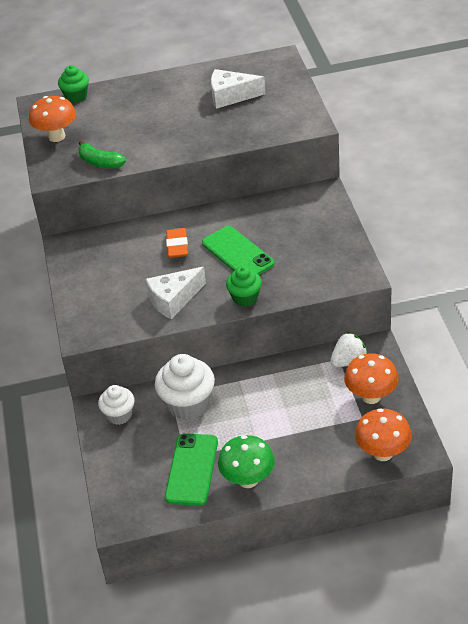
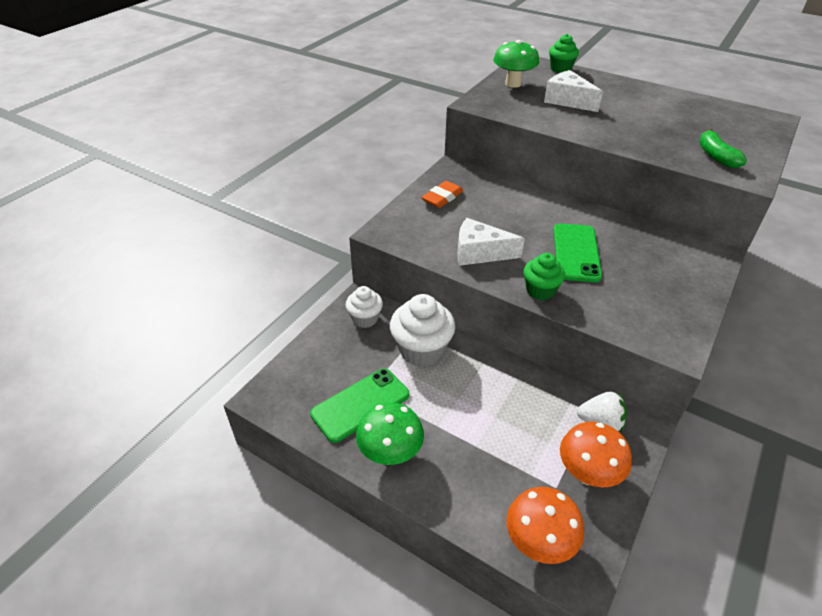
camera: 40 degrees right, 0 degrees up
(56, 136) = (513, 84): orange mushroom -> green mushroom
(100, 162) = (522, 113): green banana -> green banana (716, 156)
(177, 246) = (532, 217): orange eraser -> orange eraser (442, 198)
(231, 96) = (691, 123): white cheese -> white cheese (567, 100)

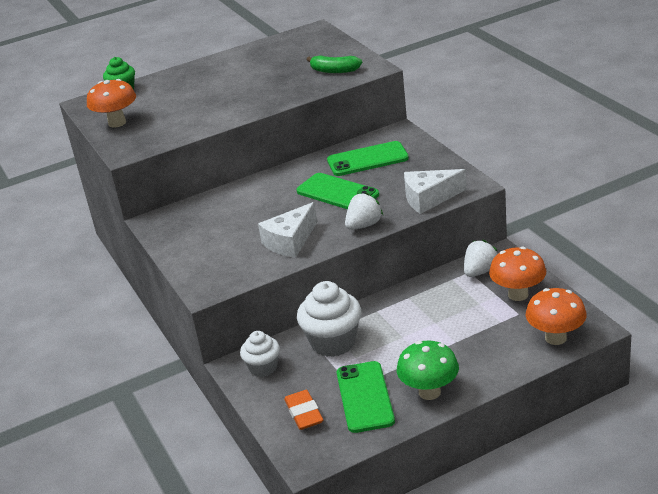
camera: 55 degrees left, 10 degrees down
(442, 198) = (192, 240): orange eraser -> orange eraser (304, 413)
(513, 84) = (117, 123): green mushroom -> orange mushroom
(540, 290) = (364, 225): green cupcake -> white strawberry
(567, 100) = (181, 105): white cheese -> white cheese (429, 198)
(647, 251) = (367, 159): none -> green phone

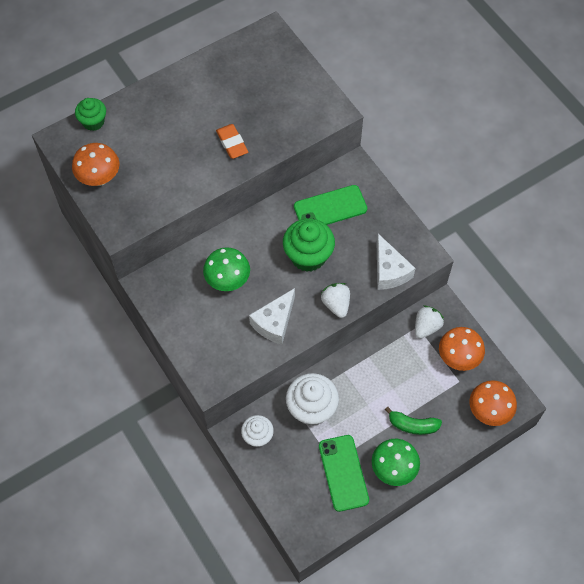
camera: 10 degrees left, 30 degrees up
(244, 214) = (228, 281): none -> green mushroom
(304, 413) = (297, 489): orange eraser -> orange eraser (232, 143)
(334, 71) = (298, 111): green banana -> green banana (412, 425)
(337, 193) = (308, 256): green phone -> green cupcake
(364, 225) = (336, 304): white strawberry -> white strawberry turned 60 degrees counterclockwise
(429, 198) = (389, 271): white cheese -> white cheese turned 90 degrees counterclockwise

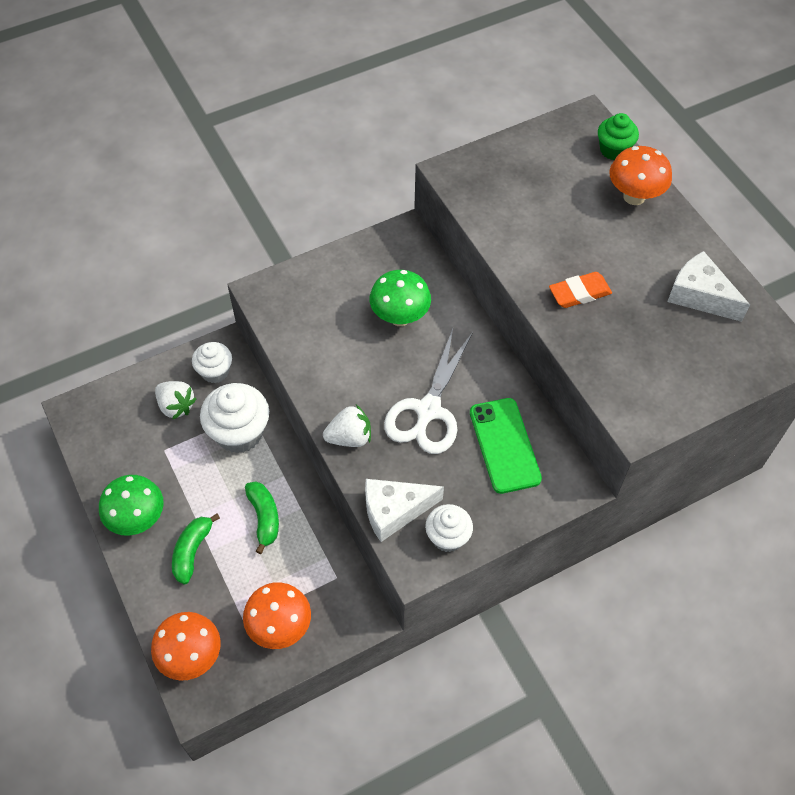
camera: 95 degrees right, 5 degrees down
(99, 178) = (527, 155): orange mushroom -> orange mushroom (634, 196)
(274, 322) = (333, 364): white cheese -> white cheese (699, 296)
(308, 256) = (428, 411): green cupcake -> white scissors
(343, 473) = (147, 460): green phone -> none
(379, 380) = (264, 518): none -> green banana
(403, 238) = (448, 537): none -> white cupcake
(426, 327) = (335, 590): white strawberry -> white strawberry (176, 406)

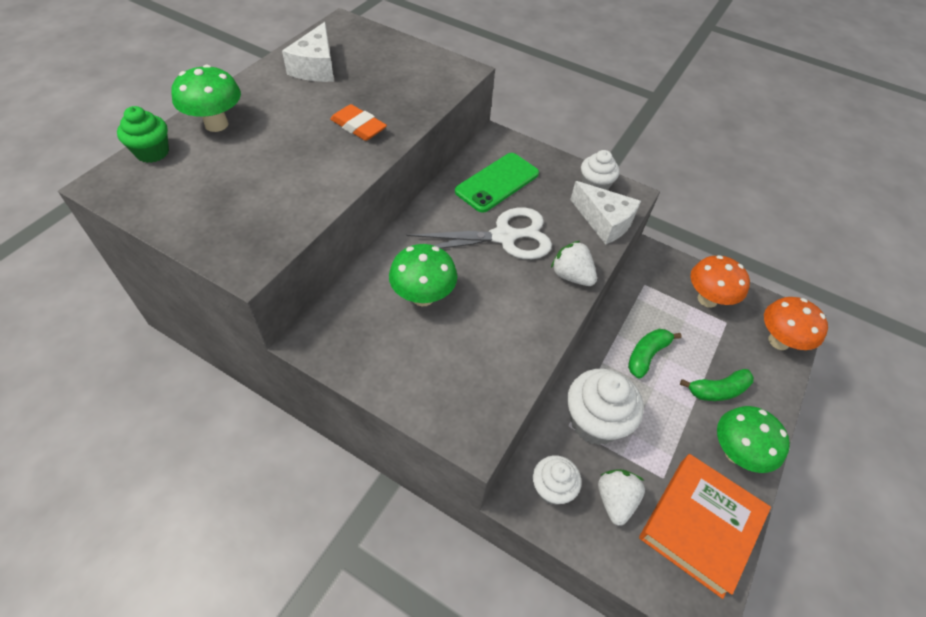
camera: 125 degrees left, 5 degrees down
(117, 449) = (700, 525): none -> orange book
(634, 196) = (216, 124): orange mushroom -> green mushroom

